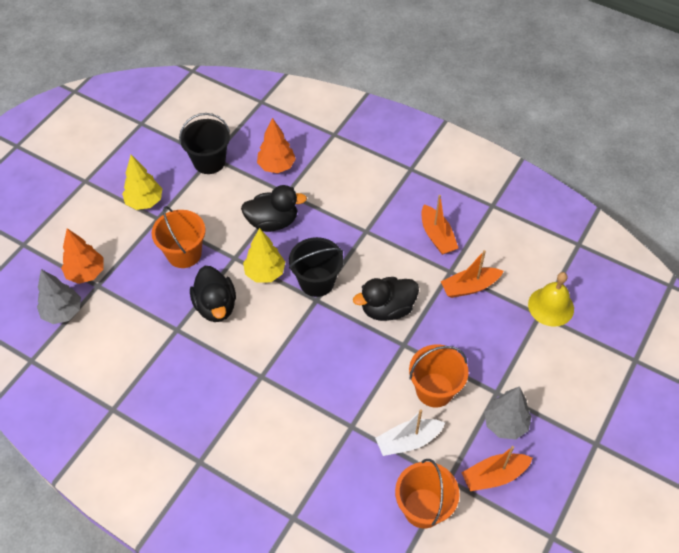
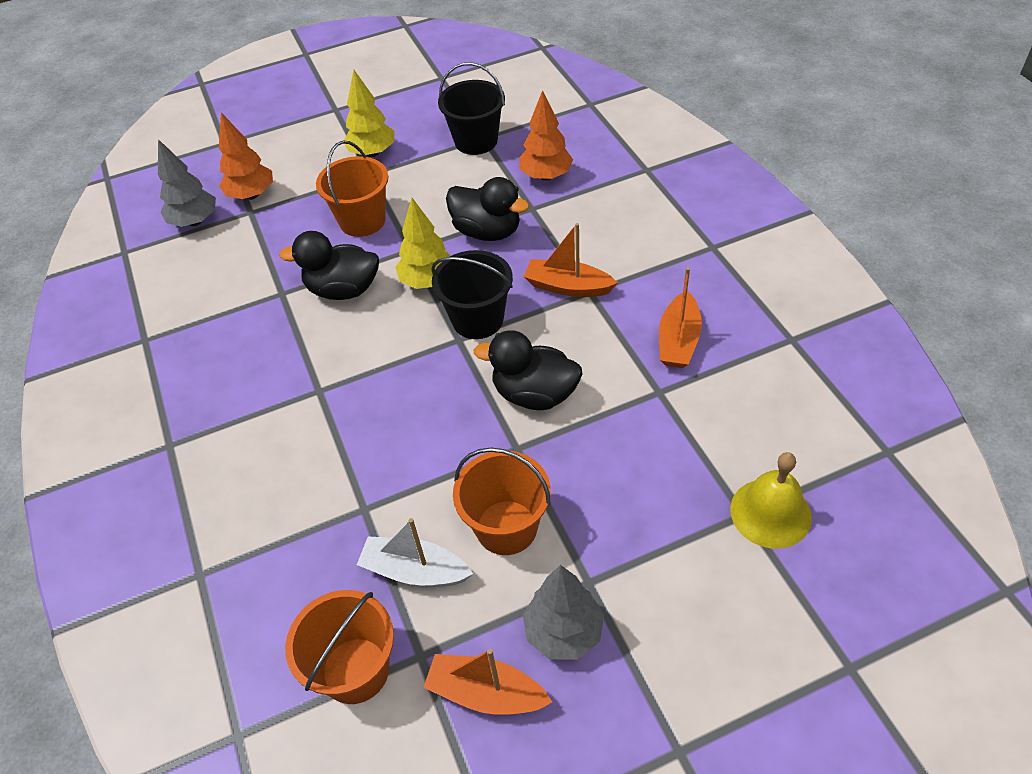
camera: 40 degrees right, 5 degrees down
(216, 306) = (343, 289): black duck -> black duck turned 75 degrees clockwise
(469, 287) = (669, 424): orange boat -> orange boat (568, 287)

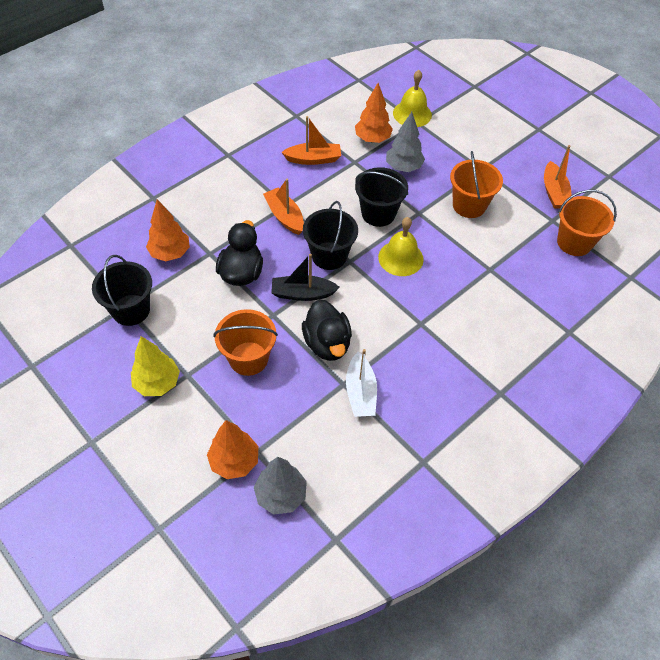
camera: 115 degrees left, 5 degrees up
(415, 571) = (513, 235): white boat -> white boat (360, 392)
(428, 281) = (303, 293): yellow tree -> black boat
(438, 398) = (400, 258): none -> yellow bell
(534, 394) = (378, 213): black duck -> black bucket
(563, 632) = (511, 172): grey tree -> grey tree (403, 167)
(568, 287) = (285, 216): orange boat -> orange boat turned 150 degrees clockwise
(710, 430) = (372, 139): none -> orange tree

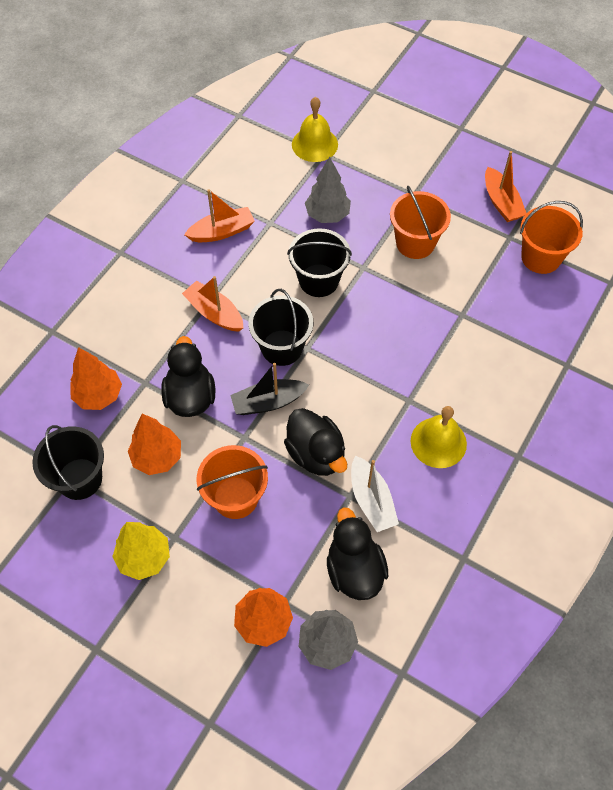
camera: 15 degrees left, 5 degrees up
(326, 443) = (354, 570): none -> black duck
(372, 139) = (280, 188): orange tree -> orange tree (157, 457)
(400, 258) = (361, 328): yellow bell -> yellow bell (438, 442)

